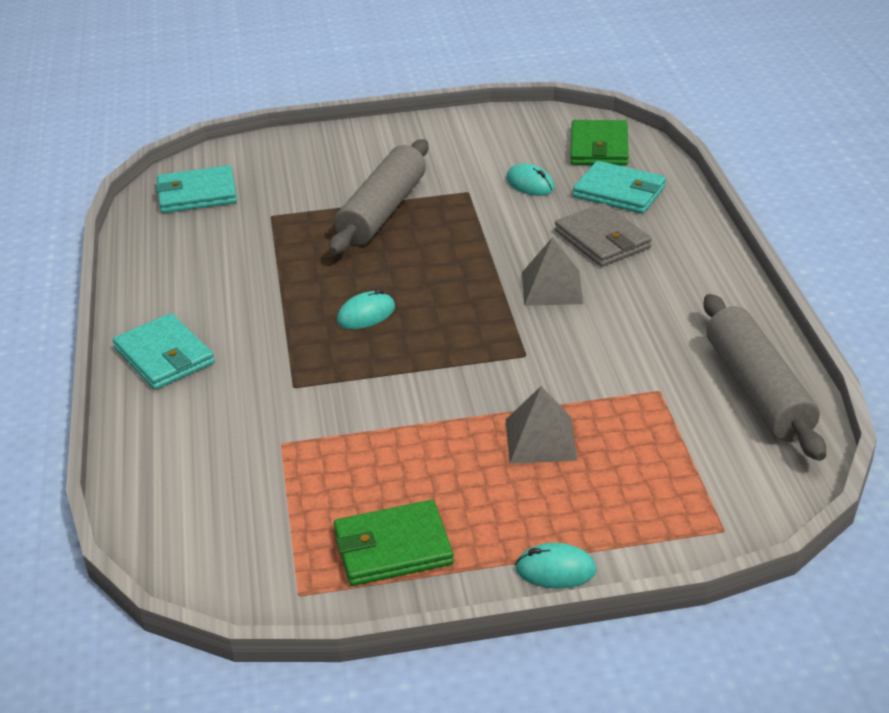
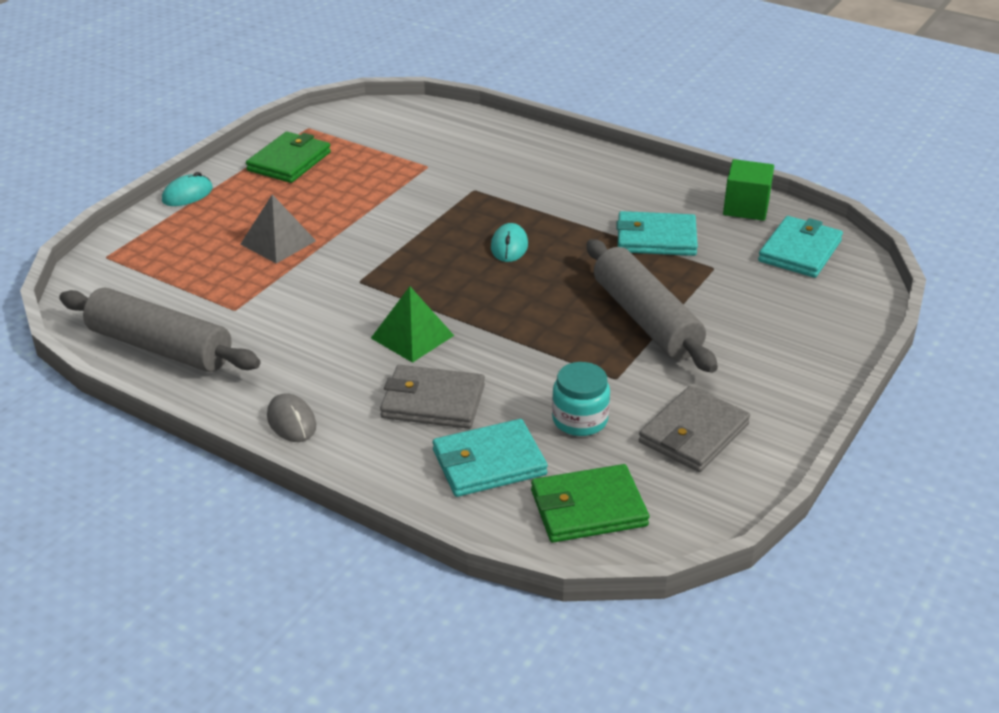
camera: 130 degrees right, 0 degrees up
(150, 240) = (746, 207): none -> green cube
(164, 356) = (578, 163): turquoise wallet -> turquoise wallet (656, 238)
(481, 146) = (693, 433): none -> grey wallet
(530, 184) = (580, 420): turquoise mouse -> turquoise jar
(552, 287) = (412, 336): grey pyramid -> green pyramid
(599, 147) = (588, 508): green wallet -> green wallet turned 60 degrees counterclockwise
(714, 277) = (291, 421): none -> grey mouse

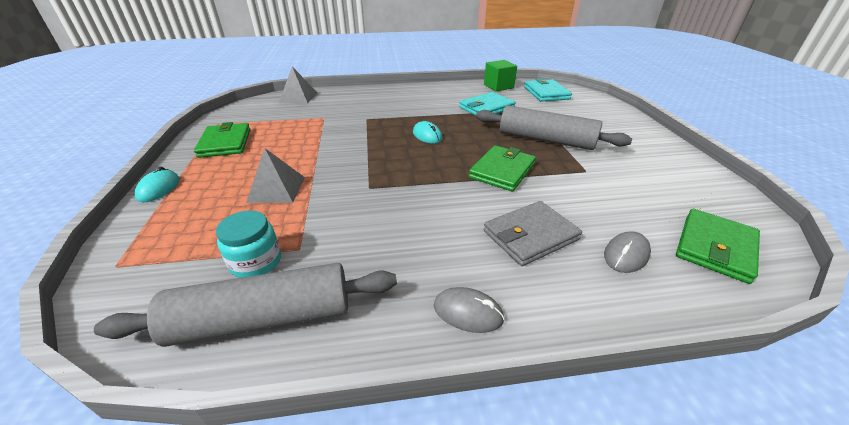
camera: 40 degrees left, 0 degrees up
(412, 336) = (452, 203): green pyramid -> none
(439, 118) = (298, 97): none -> grey pyramid
(489, 463) = (626, 254): turquoise wallet -> grey mouse
(520, 330) = (502, 171): none -> green wallet
(580, 420) = (613, 200): turquoise jar -> turquoise jar (256, 262)
(693, 433) = (664, 178): grey wallet -> none

